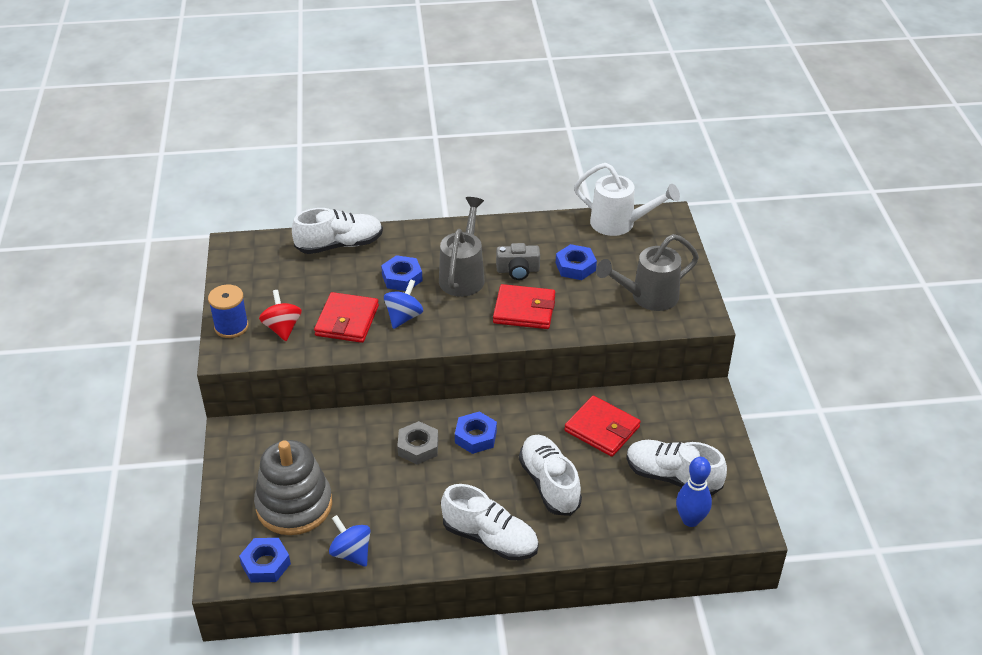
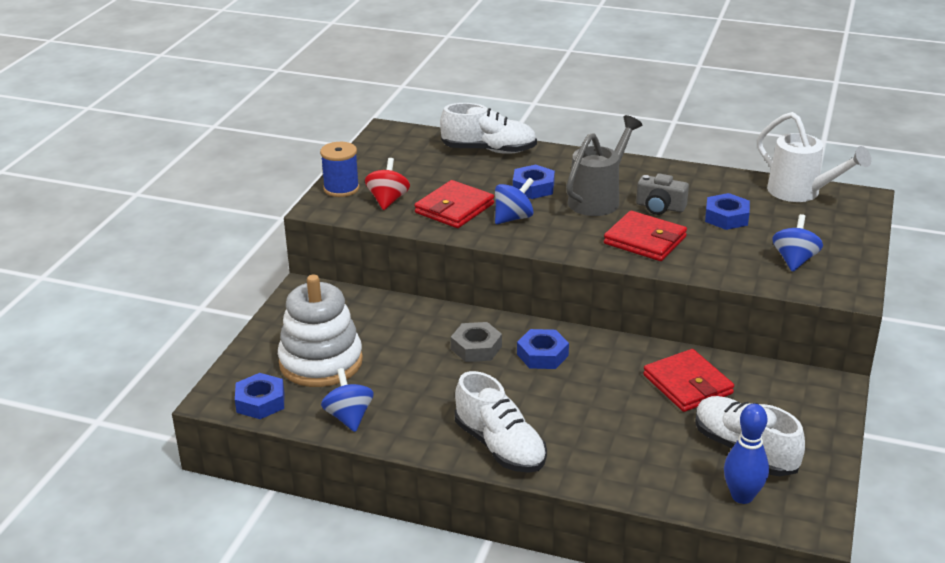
camera: 25 degrees right, 10 degrees down
(294, 505) = (321, 362): grey stacking toy -> white stacking toy
(549, 484) = (596, 417): white shoe -> none
(648, 297) = (794, 260): grey watering can -> blue spinning top

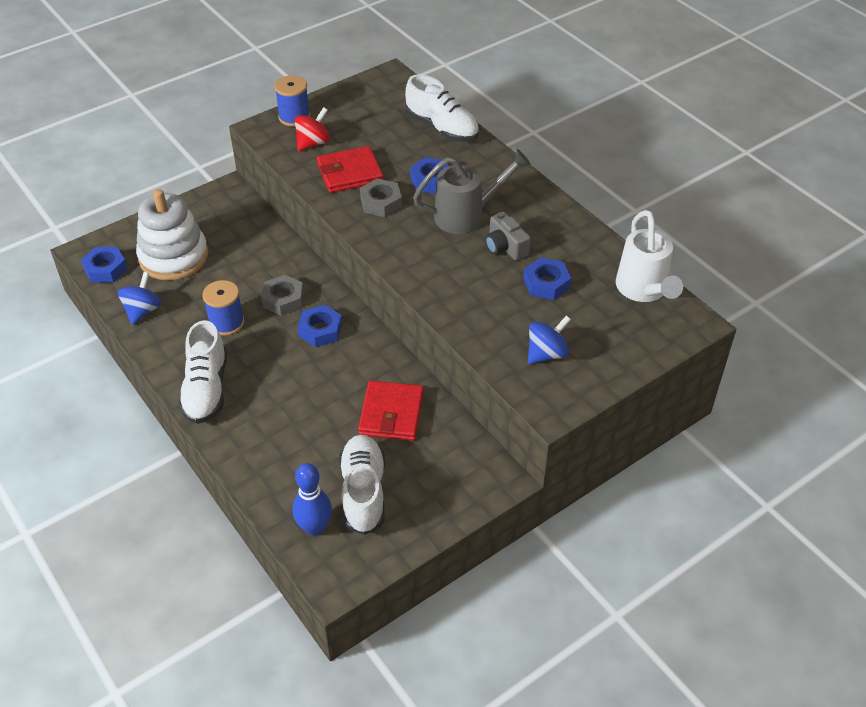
camera: 35 degrees right, 15 degrees up
(447, 388) = (226, 323): none -> blue spool
(513, 218) = (381, 203): blue spinning top -> grey nut
(645, 240) = (452, 273): red wallet -> none

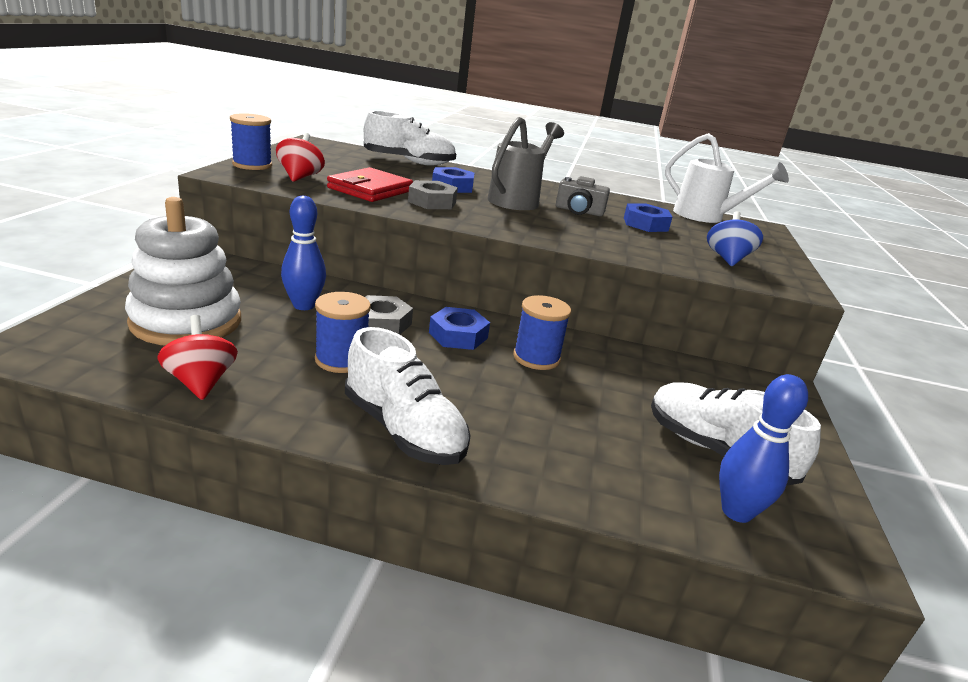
camera: 45 degrees left, 20 degrees down
(105, 269) = (82, 357): blue nut -> none
(142, 311) = (201, 382): blue spinning top -> red spinning top
(251, 264) = (304, 305): none -> blue bowling pin
(348, 372) = (536, 358): none -> blue spool
(391, 414) = (626, 375): red wallet -> none

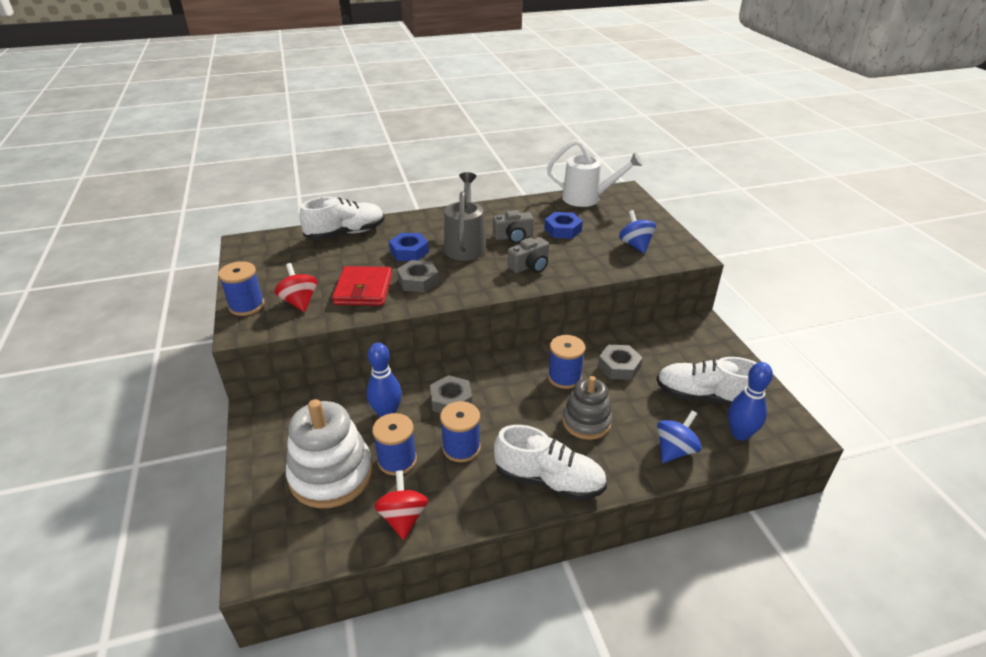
camera: 25 degrees left, 10 degrees up
(201, 382) = (403, 518): red spinning top -> red spinning top turned 45 degrees clockwise
(262, 339) = (397, 460): none -> blue spool
(458, 335) = (505, 384): blue nut -> none
(518, 403) = (586, 421): none -> grey stacking toy
(570, 231) = (530, 266): none -> grey camera
(612, 482) = (675, 450): none -> blue spinning top
(619, 377) = (619, 366): none -> grey nut

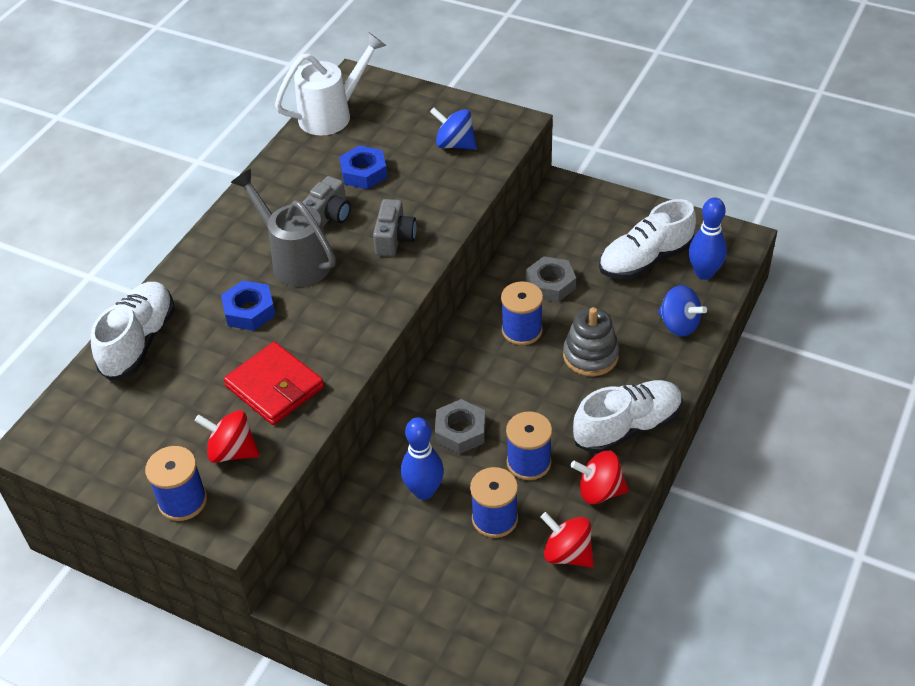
camera: 45 degrees left, 10 degrees up
(331, 475) = (461, 579): white stacking toy -> none
(418, 281) = (314, 335): grey nut -> none
(476, 501) = (599, 491): none -> red spinning top
(675, 450) = (679, 325): blue spinning top -> blue spinning top turned 135 degrees clockwise

